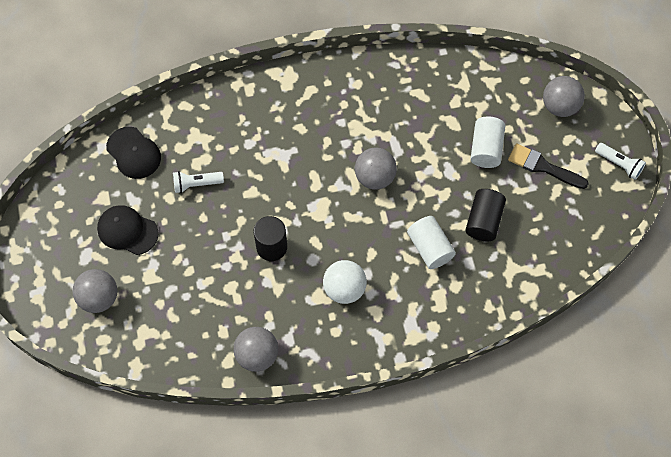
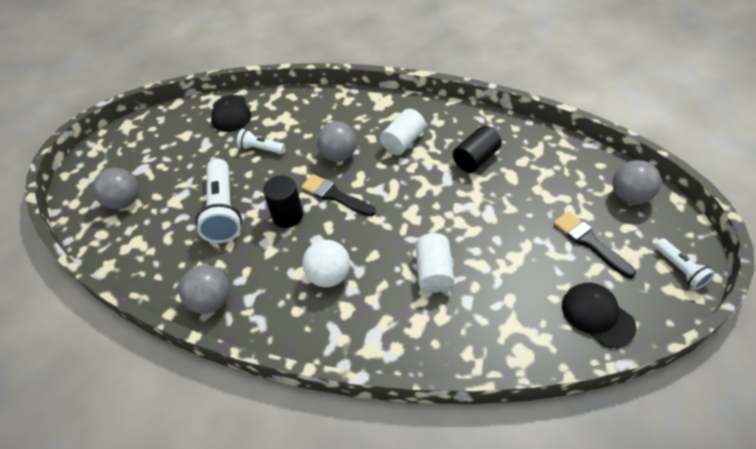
camera: 30 degrees right, 15 degrees down
(127, 231) = (184, 162): black cap -> black cap (597, 315)
(206, 266) = (223, 210): none -> white flashlight
(303, 208) = (335, 196): none -> black brush
(375, 177) = (414, 194): grey ball -> grey ball (339, 155)
(483, 221) = (502, 268): black cylinder -> black cylinder (475, 159)
(486, 149) = (534, 207): white cylinder -> white cylinder (403, 142)

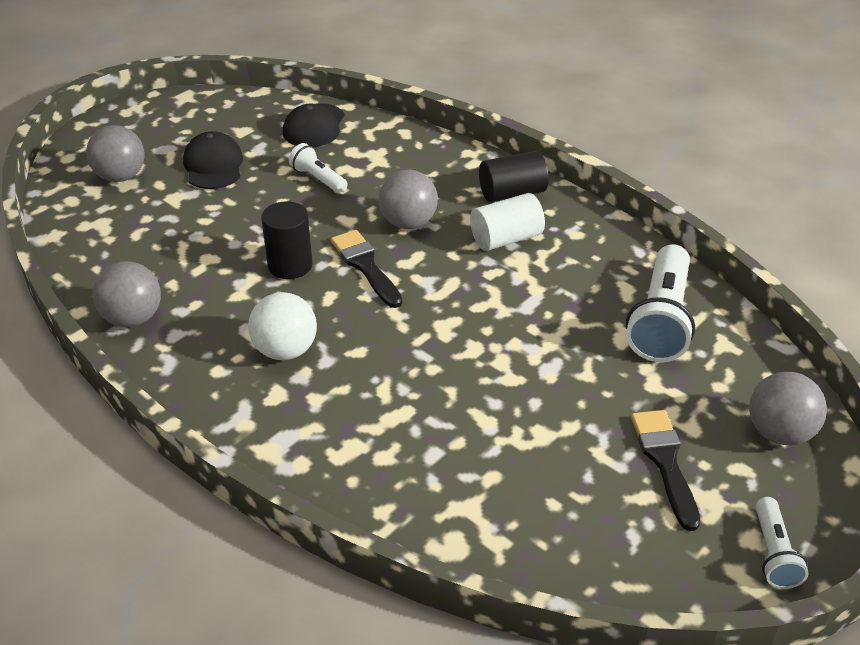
camera: 25 degrees right, 10 degrees down
(223, 210) = (220, 229): white flashlight -> white flashlight (661, 320)
(433, 272) = (418, 402): white cylinder -> none
(475, 159) = (589, 297): black cylinder -> black cylinder (512, 193)
(597, 315) = (596, 550): black cap -> black cap (213, 165)

